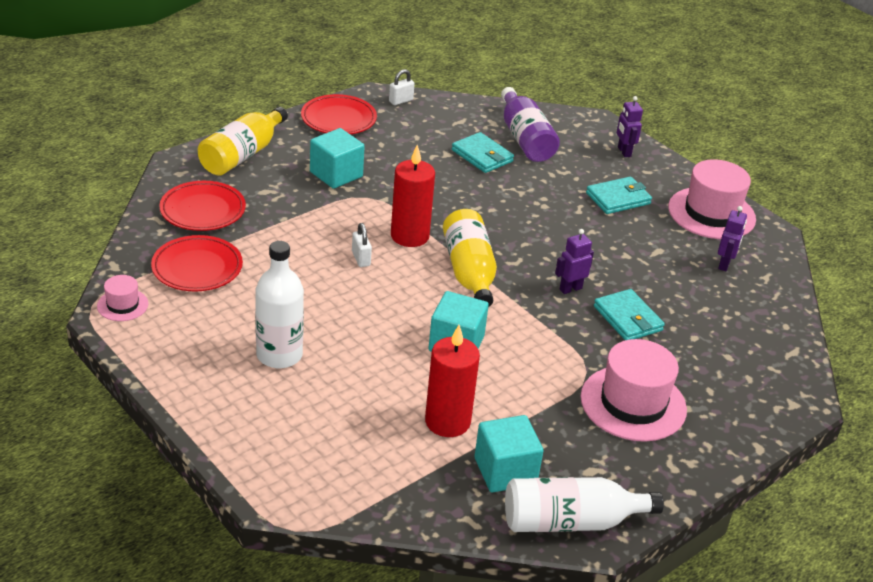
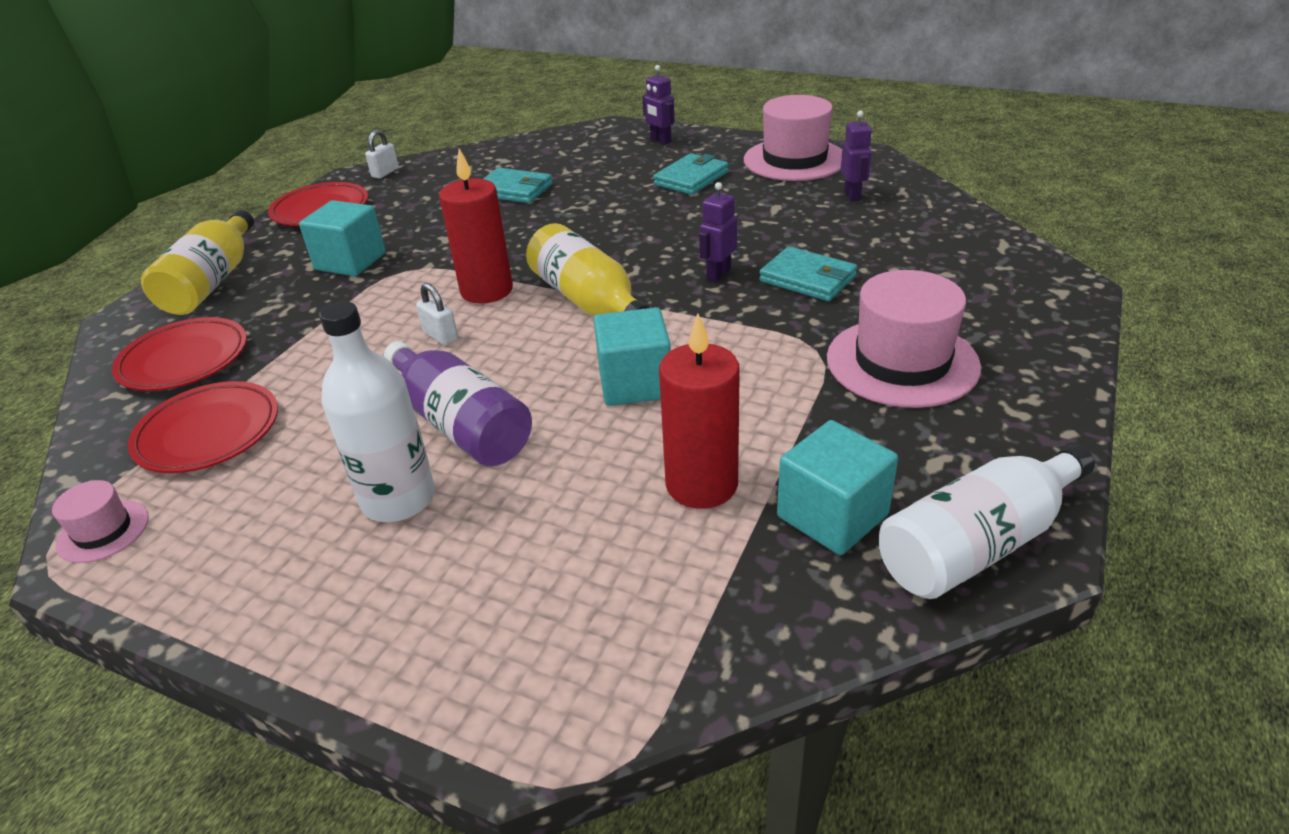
camera: 20 degrees left, 0 degrees up
(525, 139) = (549, 162): purple bottle -> purple bottle (461, 424)

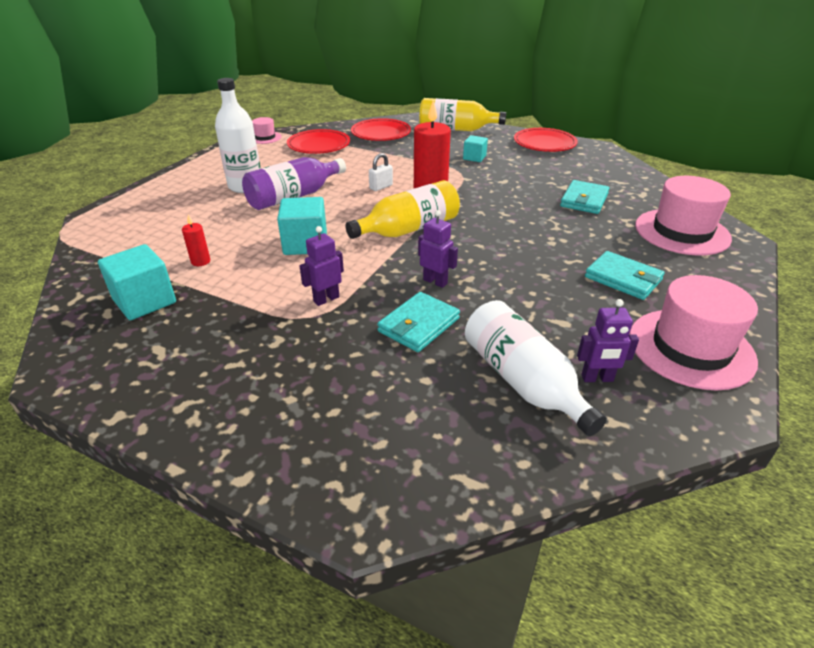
camera: 90 degrees right, 0 degrees up
(350, 261) = (474, 157): turquoise cube -> turquoise cube, size x0.59
(385, 173) = (606, 156): white padlock -> none
(660, 141) = (714, 265): purple robot -> purple robot (326, 299)
(701, 484) = (200, 261): red candle -> red candle, size x0.46
(902, 362) = (277, 356): pink hat -> pink hat (682, 232)
(978, 544) = (80, 351): white bottle -> white bottle (523, 381)

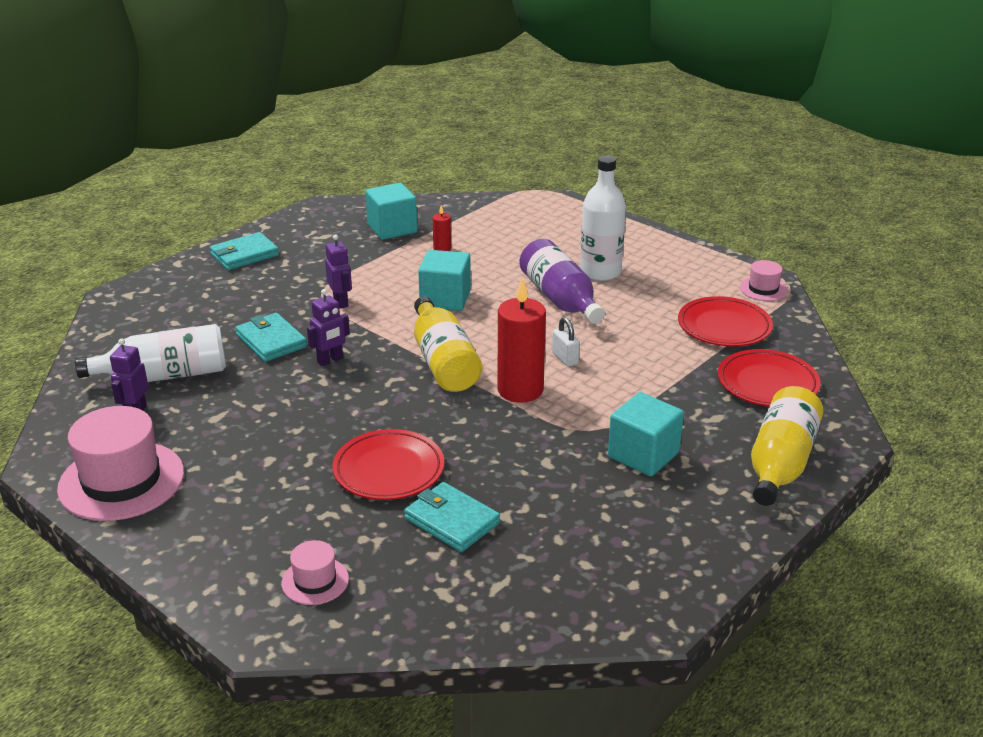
camera: 105 degrees right, 5 degrees down
(474, 157) = (643, 455): turquoise cube -> turquoise cube, size x1.69
(544, 144) = (689, 551): red plate -> red plate (389, 470)
(623, 278) = (252, 482): turquoise wallet -> turquoise wallet (244, 255)
(682, 232) = (315, 581): pink hat -> pink hat, size x0.49

